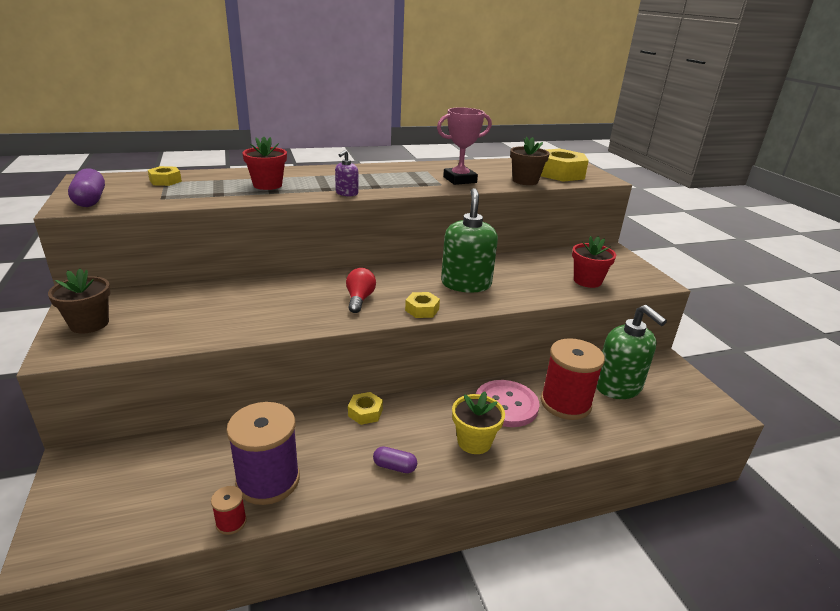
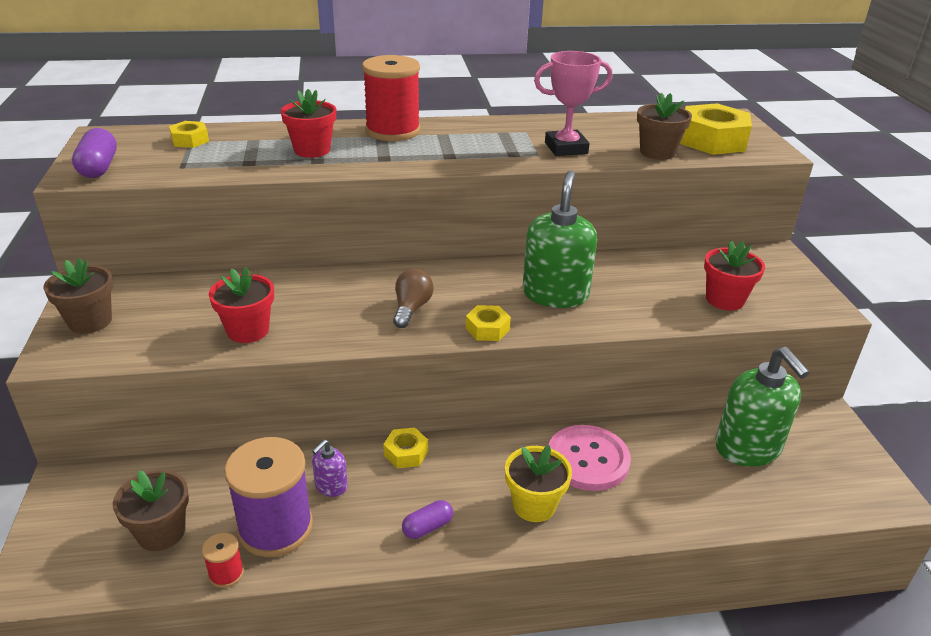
camera: 10 degrees right, 5 degrees up
(167, 495) = (161, 532): none -> brown flower pot
(229, 322) = (248, 330): none -> red flower pot
(346, 193) = (408, 166): purple soap dispenser -> purple soap dispenser (331, 486)
(359, 299) = (411, 309): red light bulb -> brown light bulb
(394, 467) = (427, 527): purple capsule -> purple capsule turned 60 degrees counterclockwise
(565, 403) = (668, 465): red spool -> red spool (392, 131)

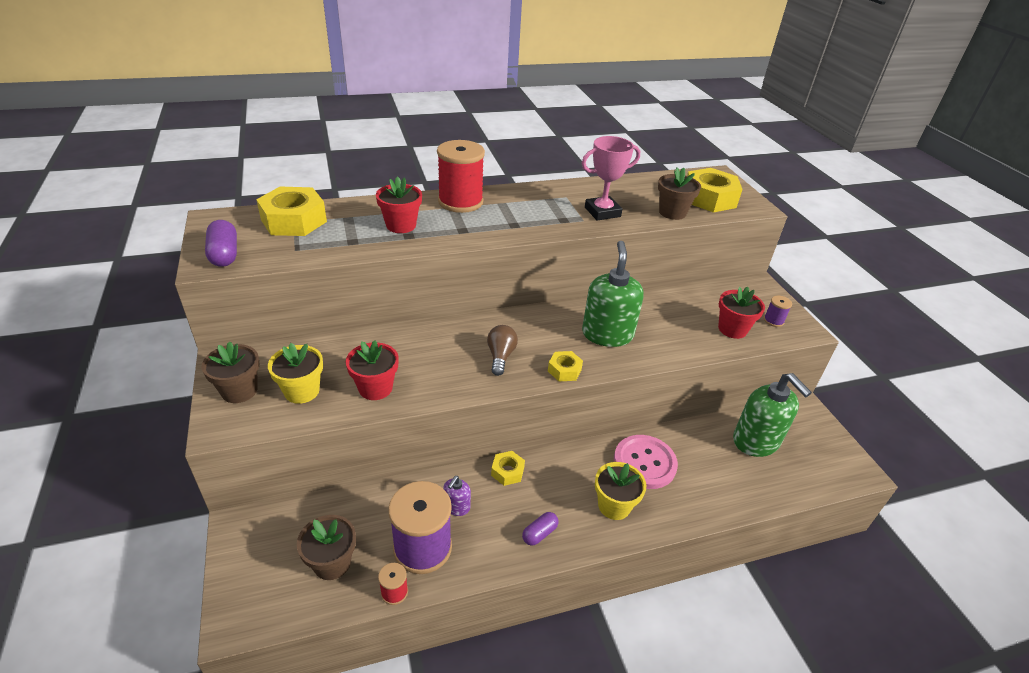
camera: 10 degrees left, 5 degrees up
(161, 327) = (302, 391): none -> yellow flower pot
(190, 140) = (294, 220): yellow nut -> yellow nut, size x1.97
(785, 294) = (773, 321): none -> purple spool

